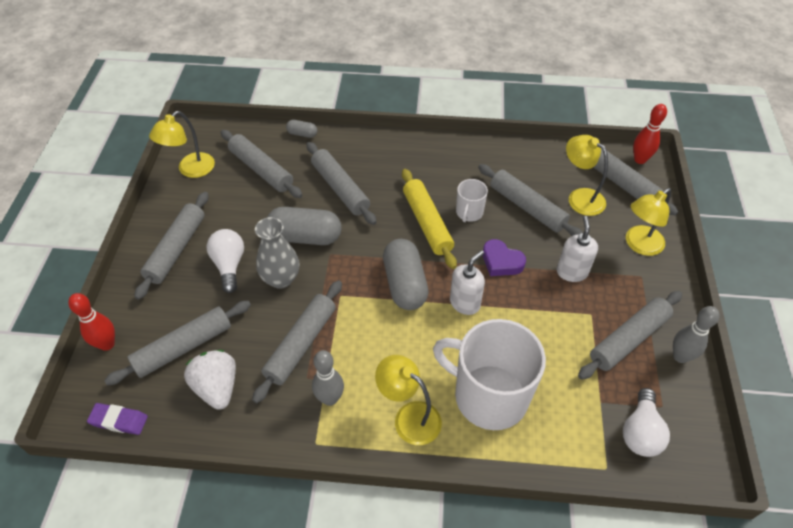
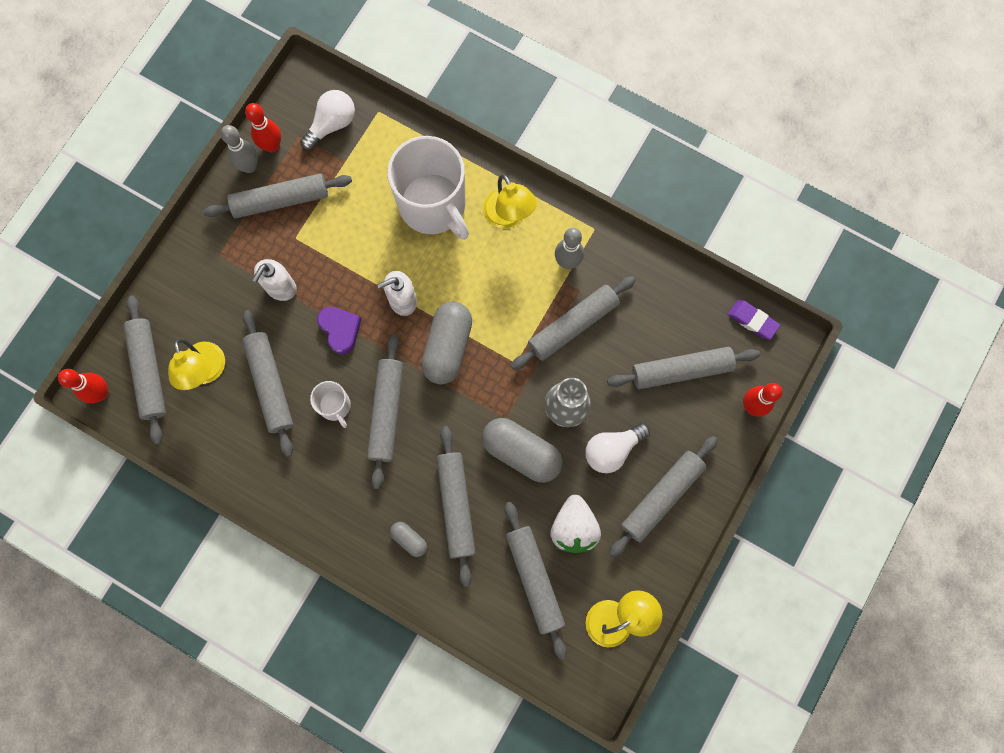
camera: 155 degrees left, 25 degrees up
(217, 387) = (661, 315): white strawberry -> white strawberry (573, 528)
(229, 265) = (612, 450): white light bulb -> white light bulb turned 45 degrees clockwise
(302, 134) = (463, 621): grey capsule -> grey capsule (409, 539)
(427, 223) = (387, 412): yellow rolling pin -> grey rolling pin
(469, 212) = (335, 406): white mug -> white mug turned 105 degrees clockwise
(639, 245) = (193, 287): yellow lamp -> none
(677, 384) = (272, 146): none -> red bowling pin

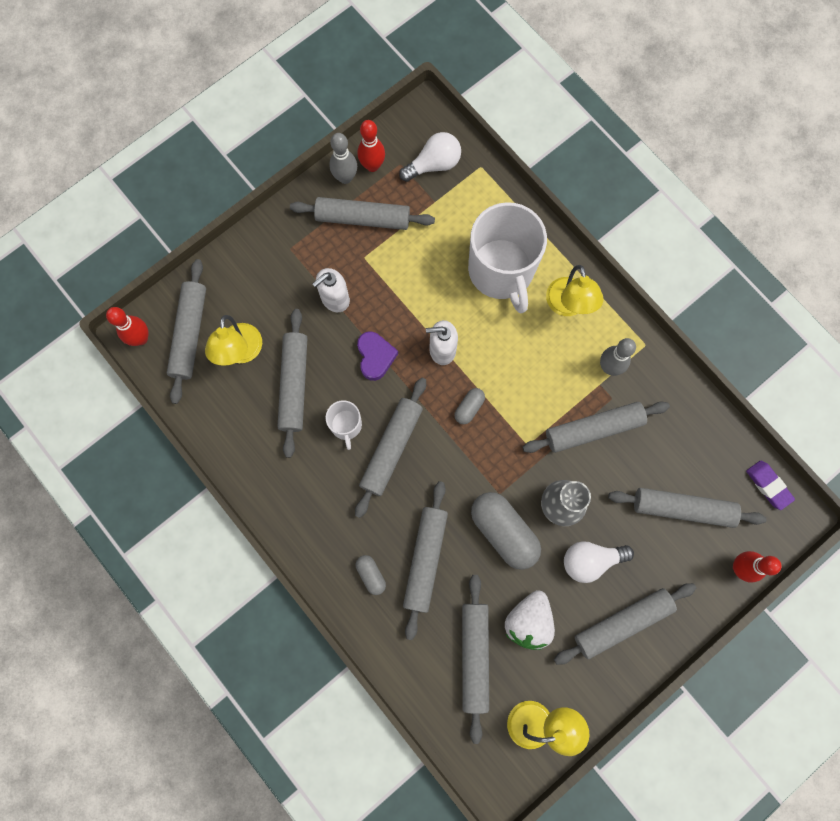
camera: 20 degrees right, 0 degrees up
(448, 347) = (469, 408): grey capsule -> grey capsule, size x0.49

